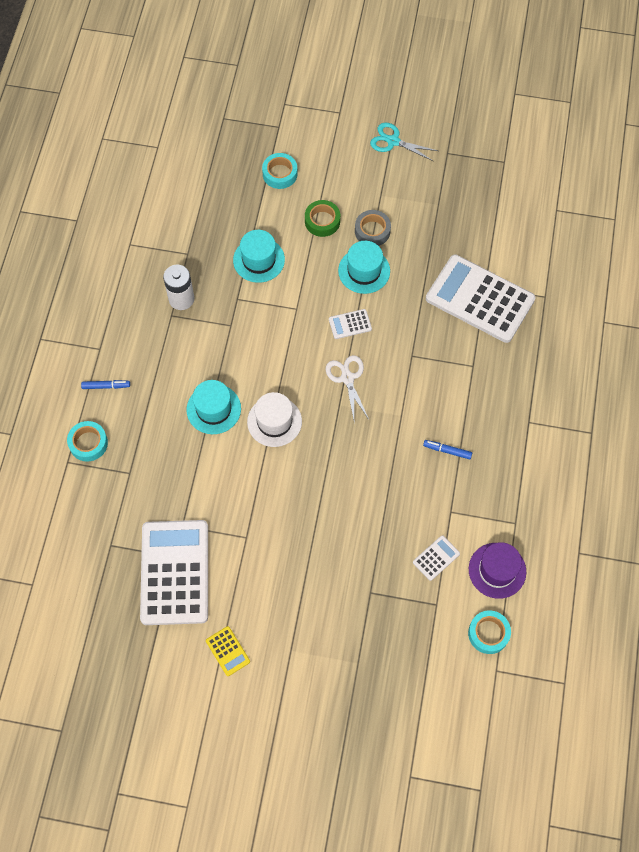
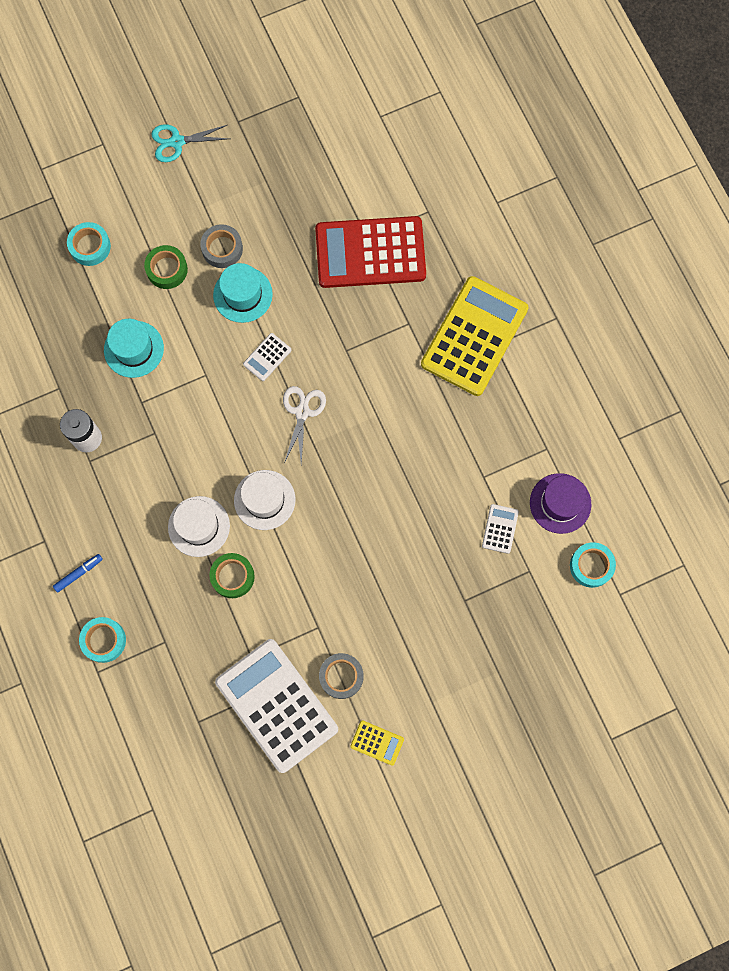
camera: 35 degrees left, 10 degrees up
(211, 460) = (232, 576): none -> green tape
(213, 409) = (199, 526): turquoise hat -> white hat
(237, 584) = (341, 676): none -> grey tape
(347, 378) = (302, 412): white scissors -> white scissors turned 60 degrees clockwise
(447, 451) = (441, 421): blue marker -> none
(480, 299) = (370, 253): white calculator -> red calculator
(517, 406) = (474, 336): none -> yellow calculator

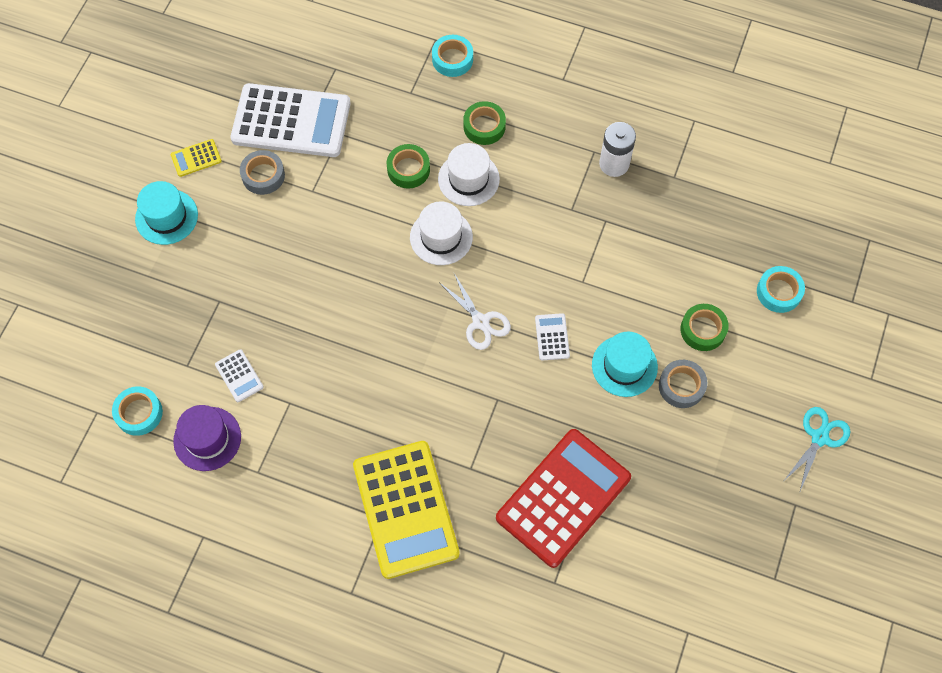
camera: 135 degrees right, 10 degrees down
(78, 573) = (516, 81): blue marker -> none
(133, 349) = (655, 251): turquoise hat -> turquoise hat (166, 217)
(142, 558) = (484, 126): none -> green tape

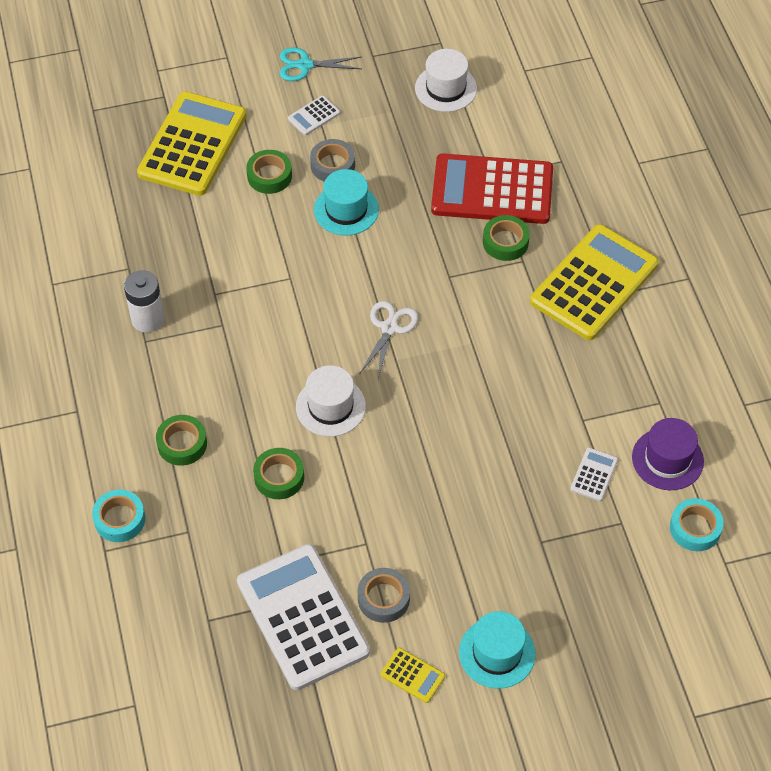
camera: 125 degrees left, 10 degrees down
(468, 179) = (251, 422): white hat -> white hat (446, 88)
(500, 468) = (505, 242): none -> green tape
(552, 337) = (361, 271): white calculator -> white calculator (314, 116)
(779, 292) = (192, 144): turquoise tape -> yellow calculator

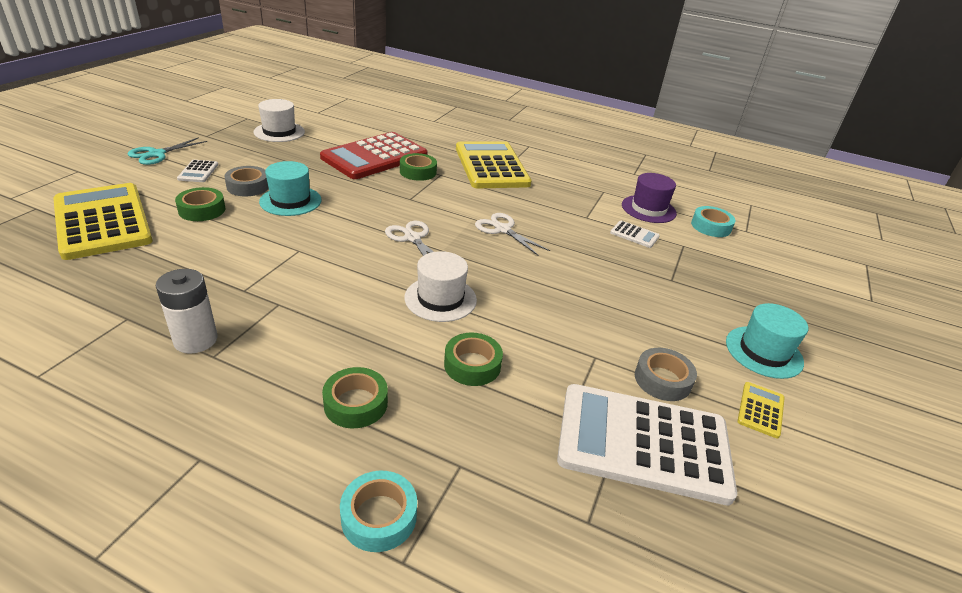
camera: 55 degrees left, 20 degrees down
(412, 675) = (760, 410): yellow calculator -> yellow calculator turned 45 degrees counterclockwise
(478, 375) = (502, 229): none -> white scissors
(594, 474) = (634, 235): white calculator -> white calculator turned 150 degrees clockwise

